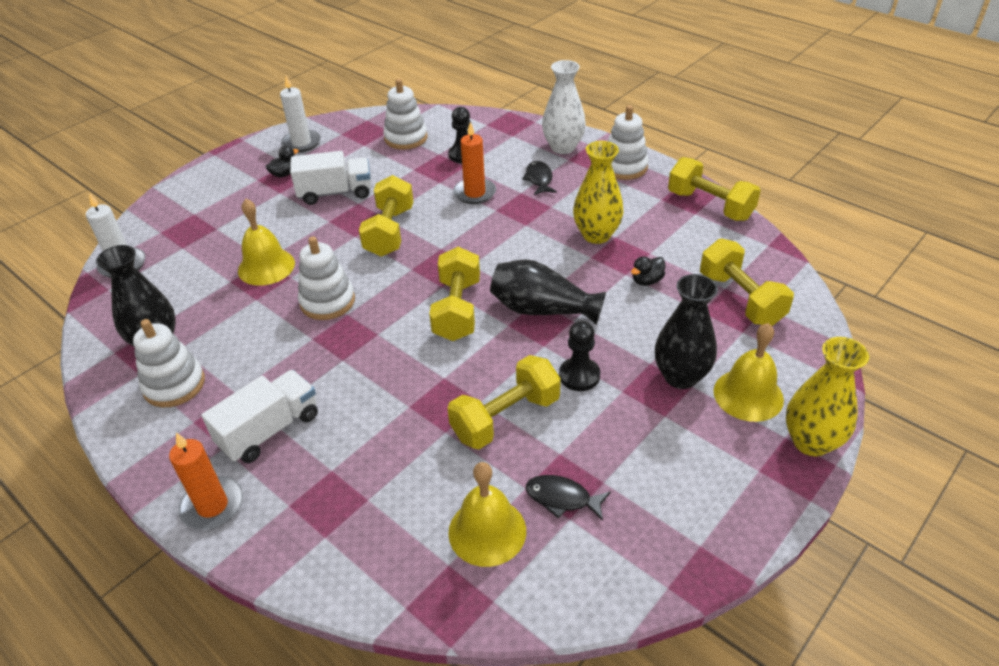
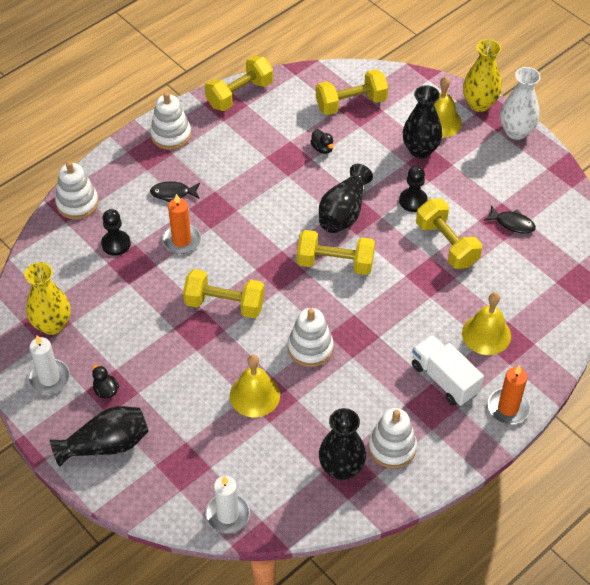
camera: 85 degrees left, 10 degrees up
(222, 183) = (106, 445): none -> black vase
(335, 193) = (152, 346): white truck -> none
(406, 138) = (70, 288): white stacking toy -> white stacking toy (77, 203)
(487, 531) = (534, 261): yellow bell -> yellow bell (486, 334)
(562, 498) = (512, 223): black fish -> black fish turned 90 degrees counterclockwise
(563, 147) = (126, 170): white vase -> white vase (516, 131)
(596, 235) = (261, 168): yellow vase -> yellow vase (52, 324)

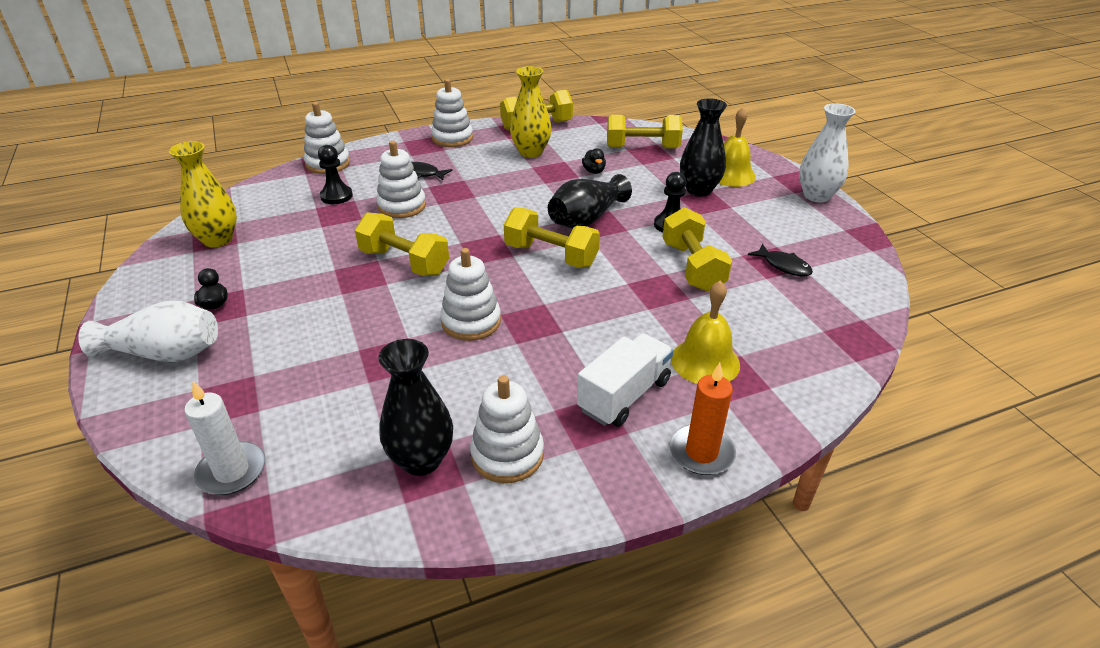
camera: 20 degrees right, 15 degrees down
(49, 378) = (170, 280): white candle -> none
(106, 445) = (165, 353): black vase -> white vase
(181, 240) = (402, 206): orange candle -> white stacking toy
(254, 395) = (372, 350): yellow bell -> none
(444, 379) = (624, 395): white truck -> white truck turned 60 degrees clockwise
(479, 104) = (781, 170): yellow vase -> yellow vase (531, 152)

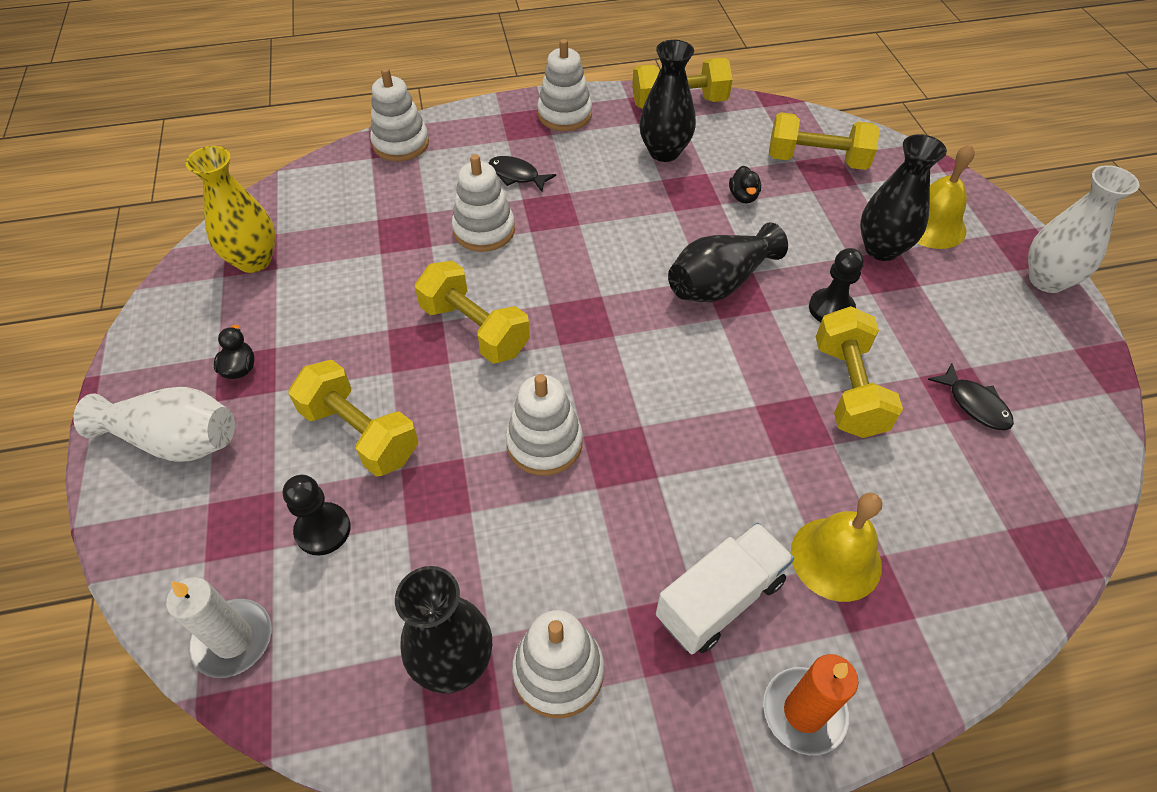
camera: 10 degrees right, 15 degrees up
(336, 196) = (405, 203): black pawn -> black pawn (323, 530)
(531, 152) = (664, 152): yellow vase -> black vase
(551, 255) = (663, 342): yellow dumbbell -> yellow dumbbell (360, 433)

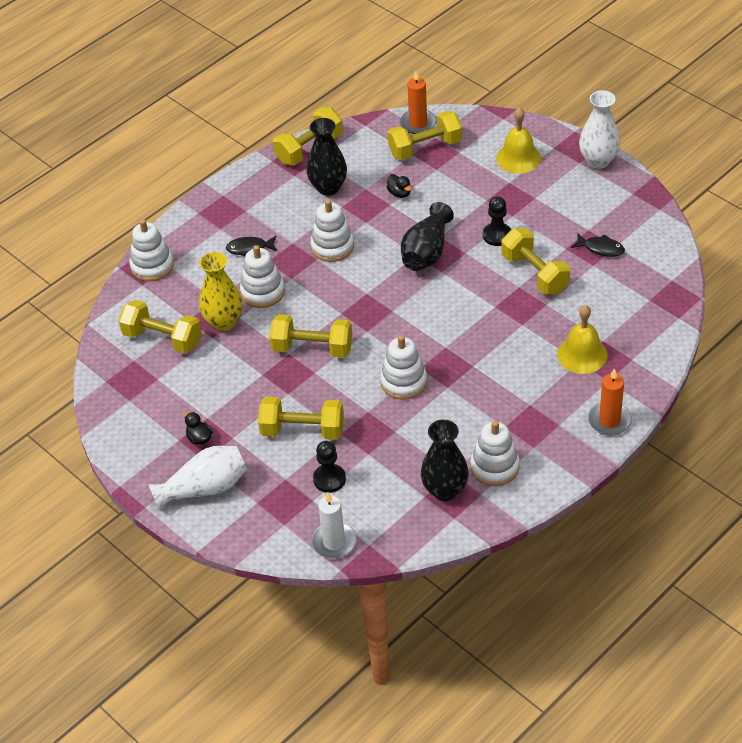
camera: 30 degrees left, 5 degrees down
(254, 260) = (138, 382): yellow vase -> yellow vase (224, 322)
(329, 225) = (162, 338): none -> yellow dumbbell
(564, 115) = (242, 193): white stacking toy -> white stacking toy (332, 246)
(720, 599) = (543, 400): white truck -> none
(829, 131) = (418, 123): none -> orange candle
(881, 249) = (500, 186): black vase -> none

